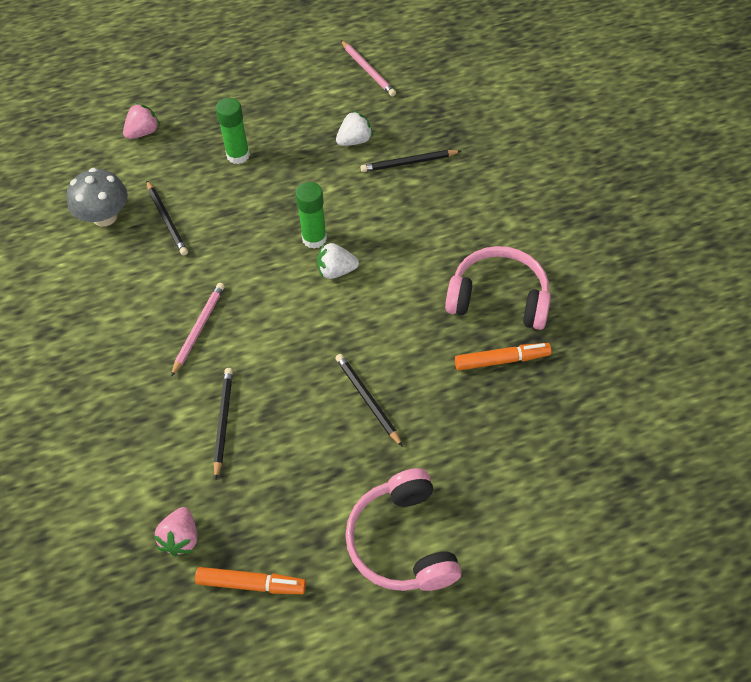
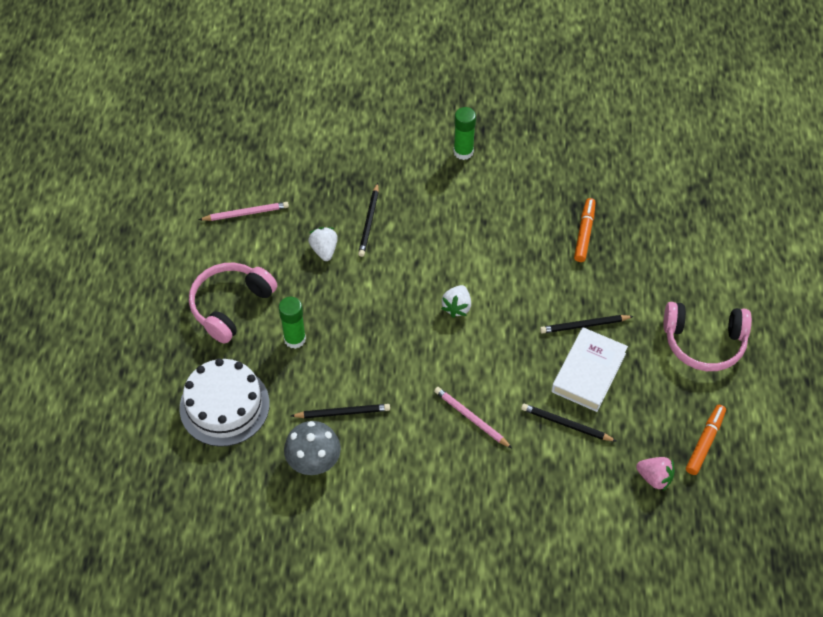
camera: 70 degrees left, 0 degrees up
(143, 132) = (224, 406): pink strawberry -> white cake
(303, 424) = (588, 372): none -> white book
(314, 238) = (416, 311): green glue stick -> green glue stick (463, 152)
(498, 298) = (530, 214): pink headphones -> pink headphones (231, 305)

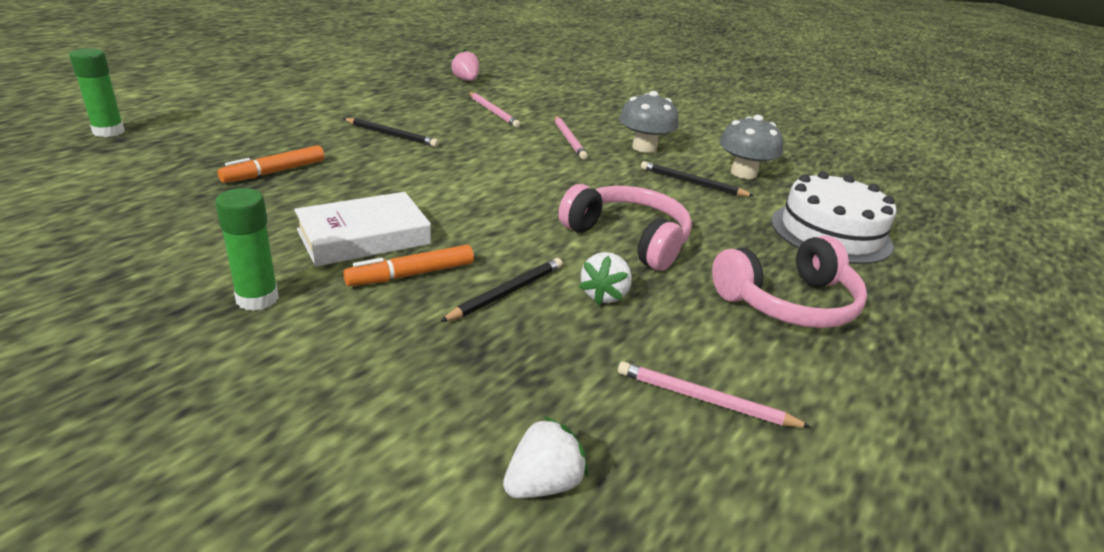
camera: 150 degrees left, 25 degrees down
(295, 339) = (711, 241): green glue stick -> green glue stick (108, 132)
(409, 449) = (644, 147): none -> grey mushroom
(457, 307) = (494, 188): white strawberry -> white strawberry (543, 484)
(566, 424) = (493, 111): black pencil -> pink pencil
(588, 372) = (433, 119): white book -> white book (364, 237)
(704, 342) = (316, 96): pink headphones -> pink headphones (628, 239)
(705, 442) = (406, 76): orange marker -> orange marker (411, 274)

